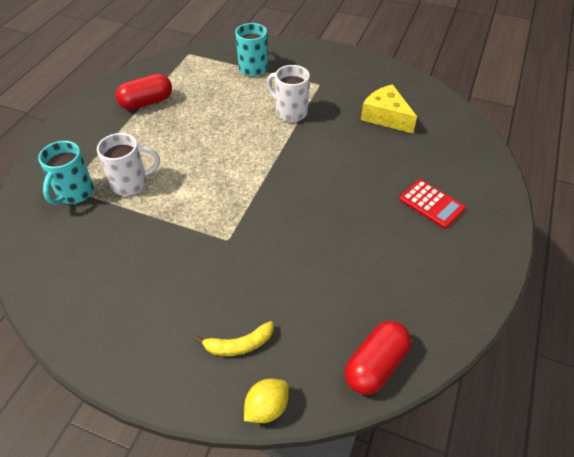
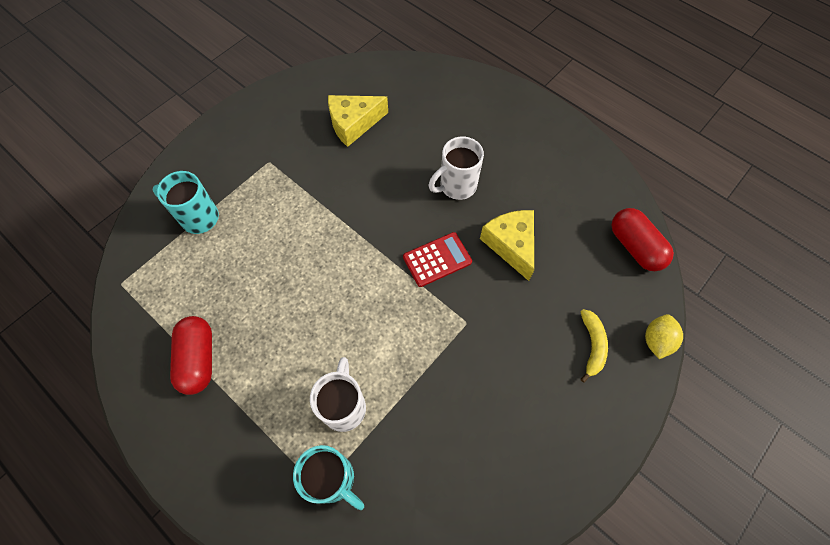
camera: 70 degrees left, 15 degrees up
(266, 408) = (656, 341): yellow lemon -> yellow lemon turned 45 degrees clockwise
(290, 112) = (302, 205): white mug -> white mug (456, 186)
(322, 253) = (511, 245): none -> yellow cheese
(431, 204) = (484, 138): red calculator -> red calculator (437, 260)

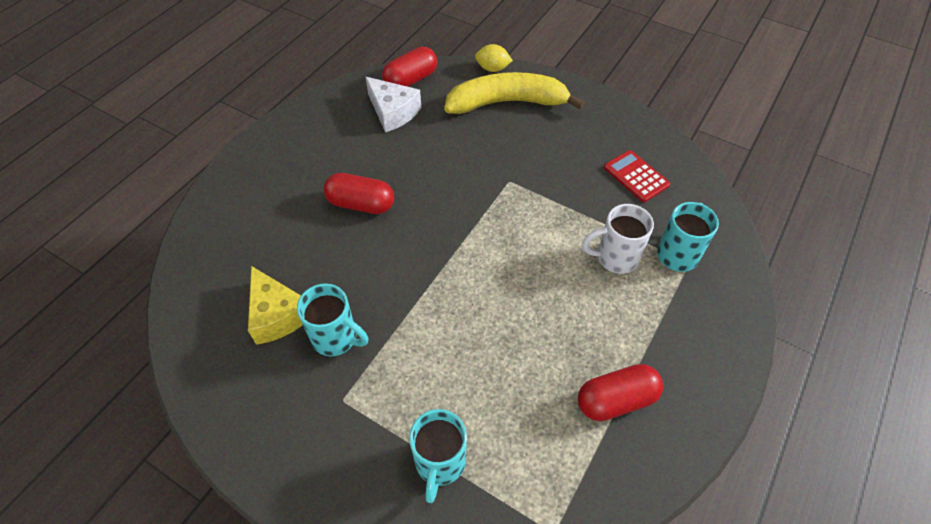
camera: 100 degrees left, 10 degrees down
(321, 160) = (336, 338): none -> turquoise mug
(437, 260) = (450, 209): red calculator -> red calculator (636, 176)
(456, 186) = (361, 204): white mug -> red capsule
(511, 245) = (423, 157): yellow cheese -> none
(581, 224) = (393, 112): none -> white cheese
(592, 346) = (507, 103): yellow banana -> yellow banana, size x2.22

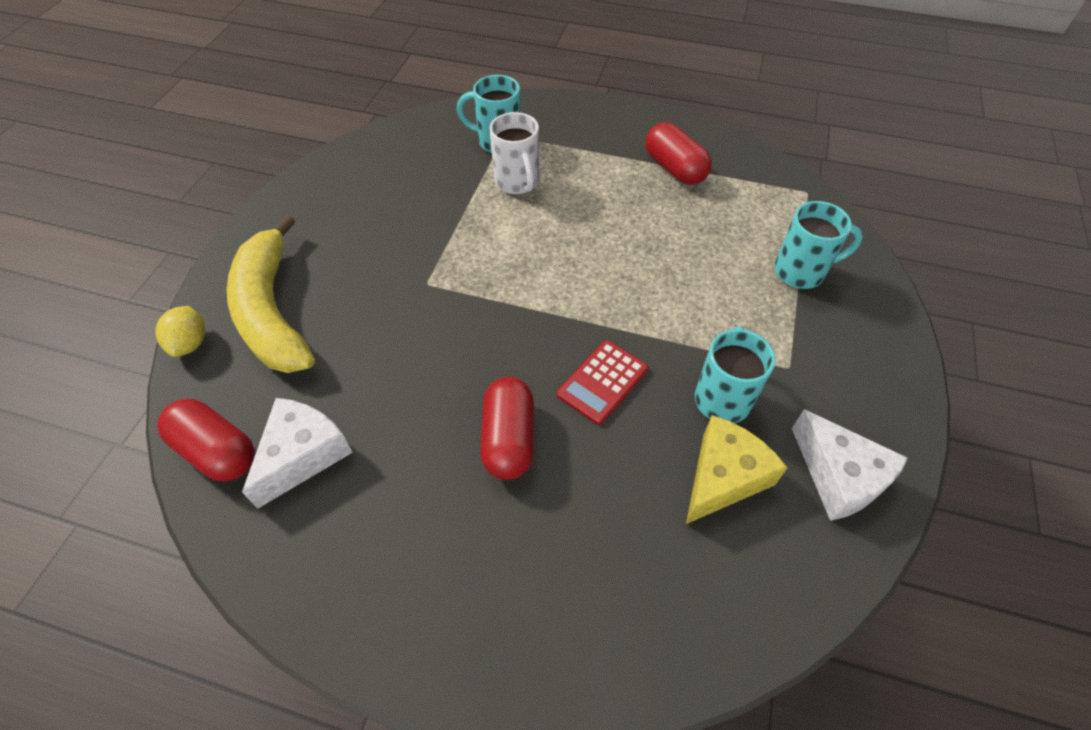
camera: 105 degrees left, 0 degrees up
(240, 391) = (839, 476): none -> white cheese
(636, 176) = (396, 177): red calculator -> red calculator (602, 382)

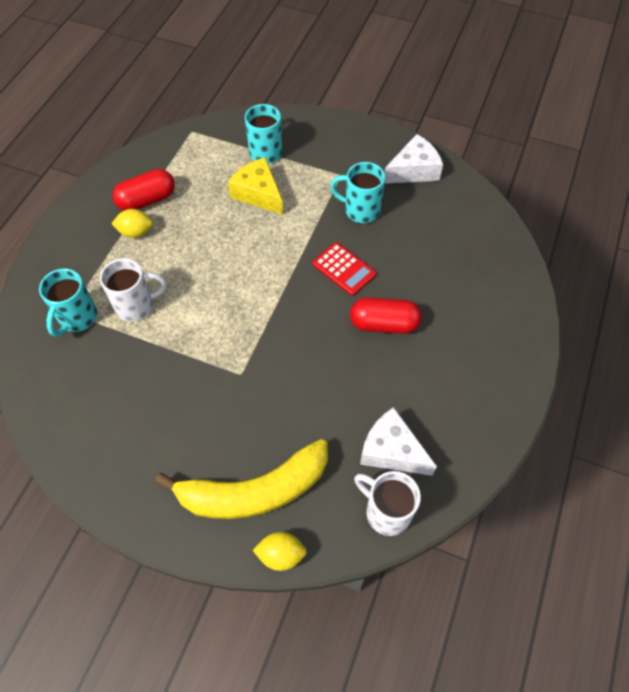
camera: 85 degrees left, 5 degrees up
(217, 451) = (386, 512): red capsule -> white mug
(623, 166) = (136, 232): none -> yellow lemon
(723, 477) = (413, 220): yellow cheese -> yellow cheese (258, 193)

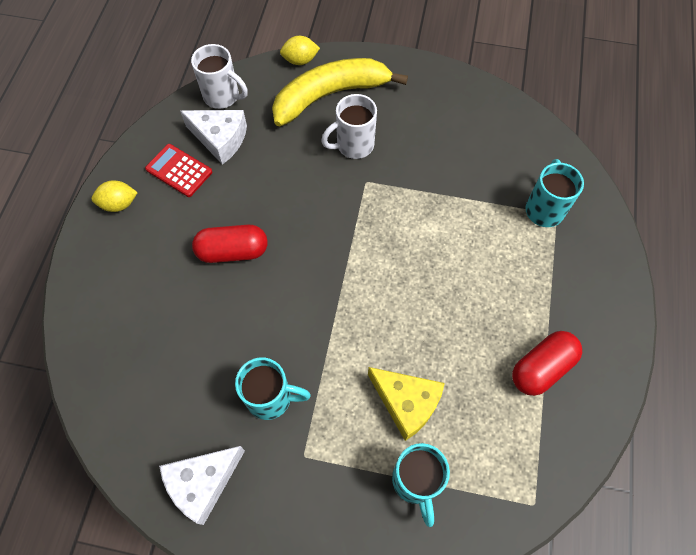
camera: 170 degrees right, 5 degrees up
(136, 232) = (534, 319): yellow lemon -> yellow lemon (119, 204)
(136, 306) = (492, 231): white mug -> white mug (353, 145)
(344, 269) = (282, 309): red calculator -> red calculator (179, 170)

